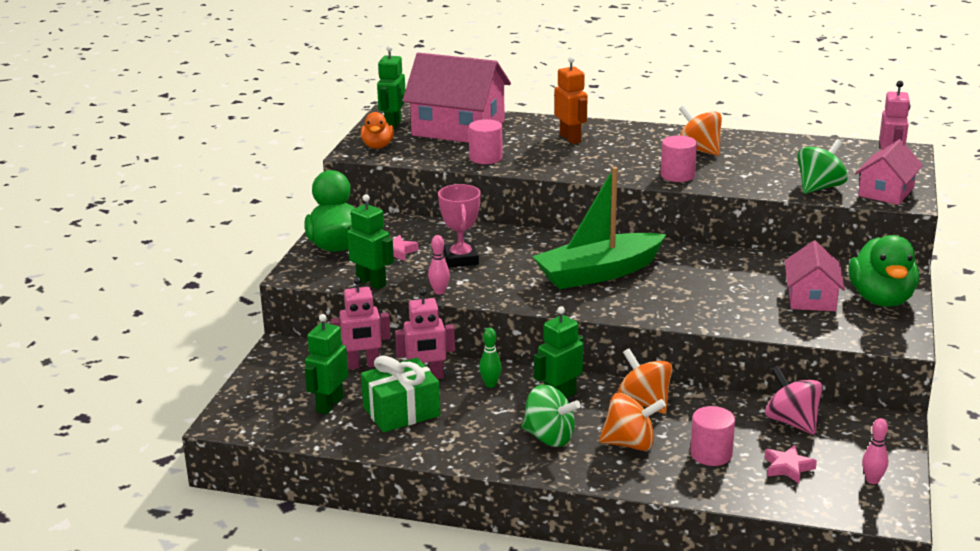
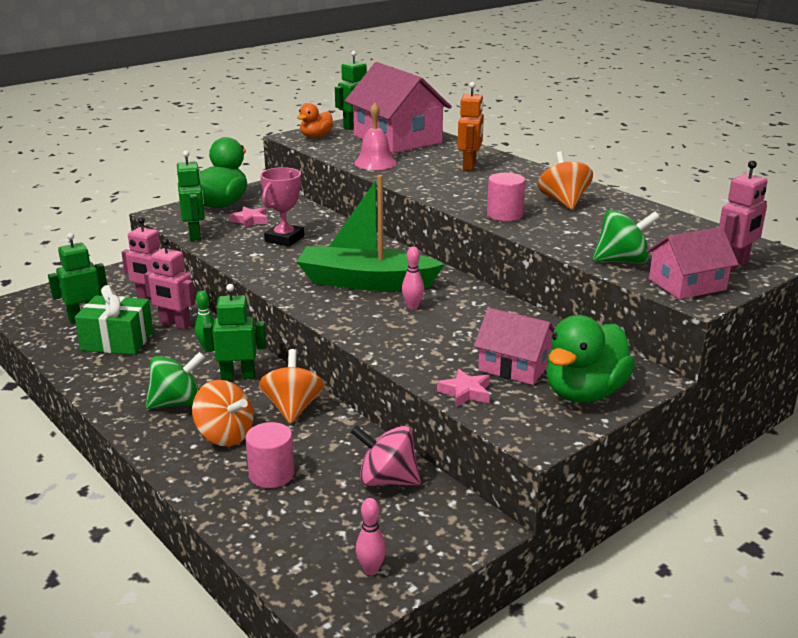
camera: 35 degrees right, 0 degrees up
(439, 292) = (226, 256): pink bowling pin -> pink bowling pin (412, 307)
(486, 158) = (375, 163): pink cylinder -> pink bell
(549, 437) = (177, 403): green spinning top -> green spinning top turned 90 degrees counterclockwise
(788, 467) = (314, 518): pink star -> pink star (465, 392)
(792, 422) = (387, 480): pink spinning top -> pink spinning top turned 75 degrees counterclockwise
(811, 298) = (515, 366): pink house -> pink house turned 75 degrees clockwise

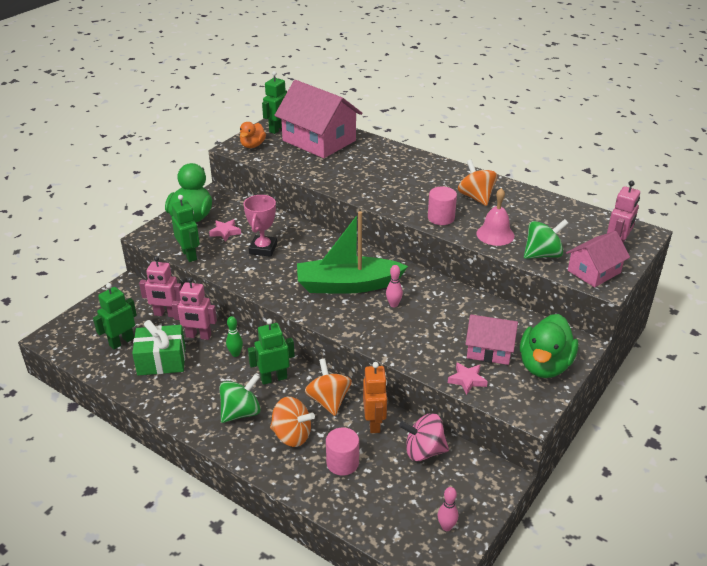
camera: 15 degrees left, 10 degrees up
(375, 163) = (316, 171): pink bell -> pink bell (495, 234)
(469, 166) = (390, 166): orange robot -> orange robot (374, 423)

